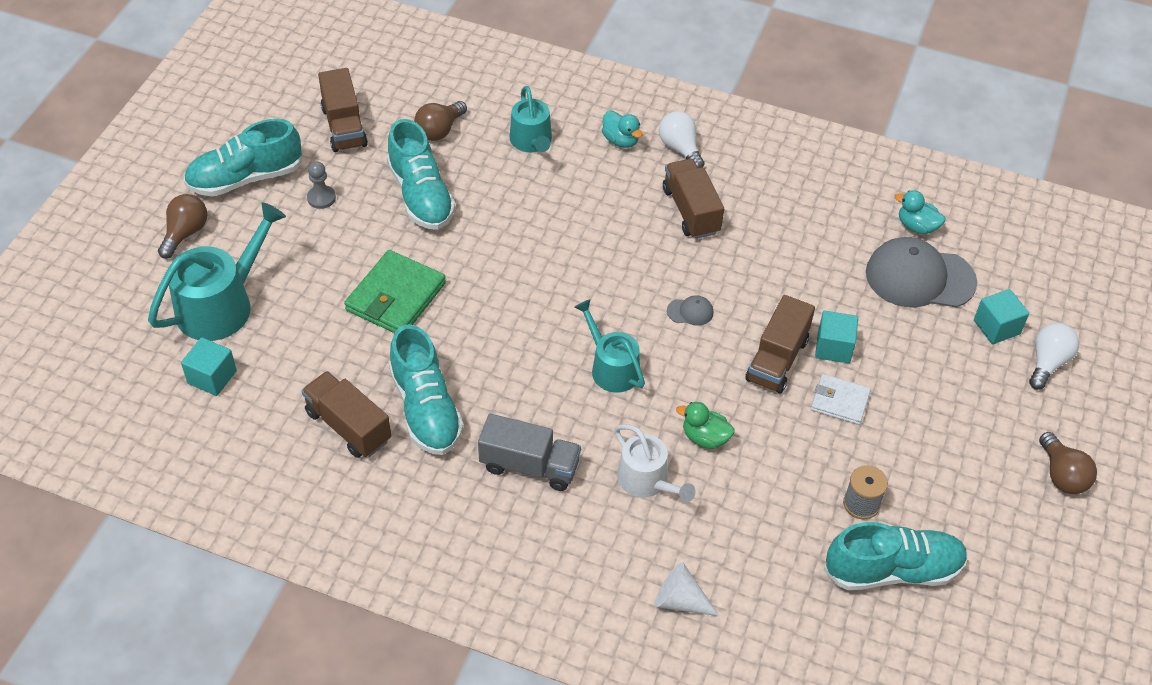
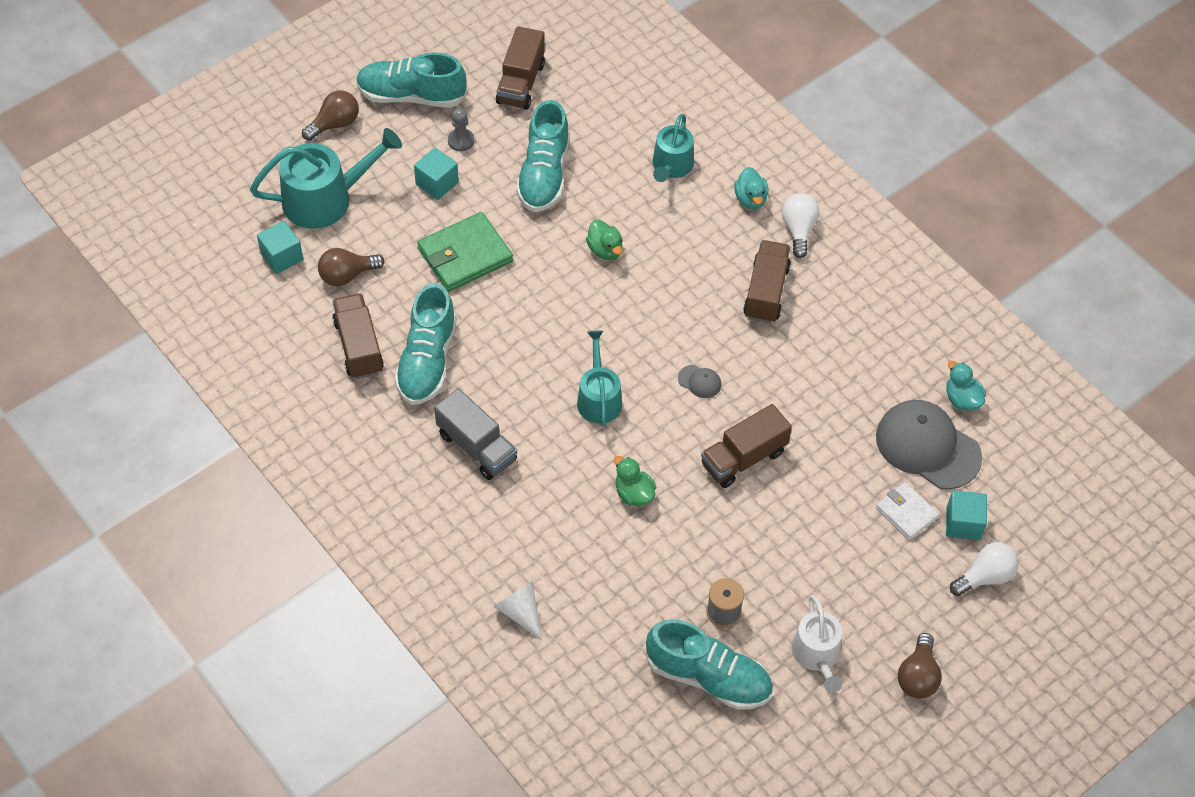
camera: 30 degrees right, 5 degrees up
(439, 130) = (599, 121): brown light bulb -> brown light bulb (347, 275)
(524, 236) = (605, 250): none -> green duck
(647, 480) = (561, 505): white watering can -> white watering can (817, 655)
(833, 347) = (801, 471): turquoise cube -> turquoise cube (437, 183)
(840, 401) = (771, 519): white wallet -> white wallet (906, 513)

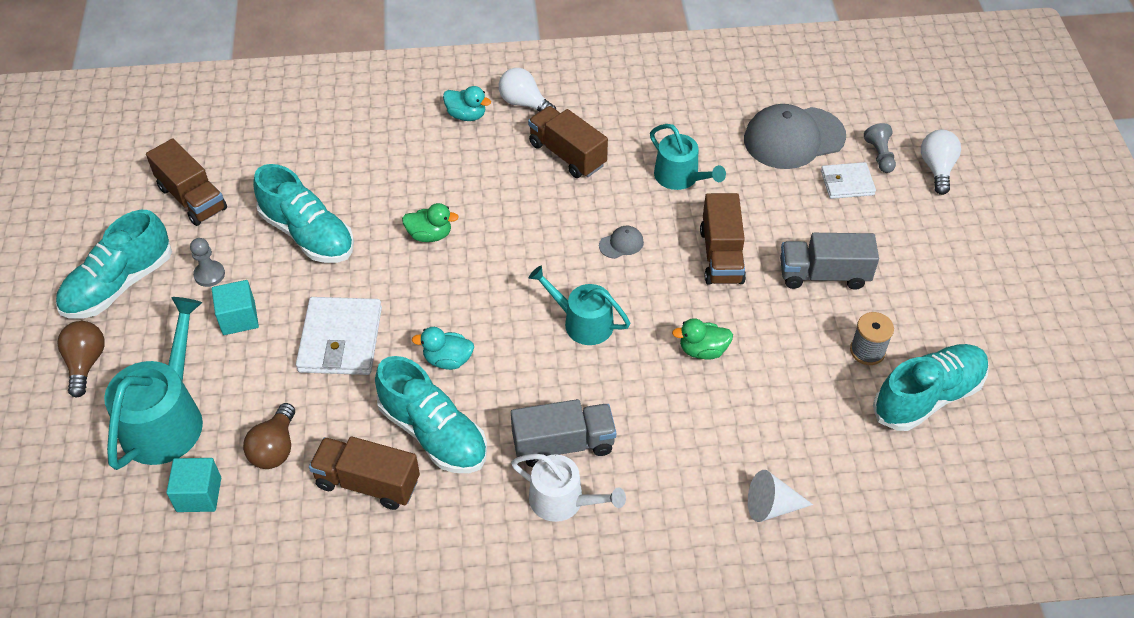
camera: 55 degrees left, 5 degrees down
(465, 255) = (340, 339): green wallet -> white wallet
(671, 166) = (385, 146): turquoise watering can -> turquoise watering can (680, 177)
(782, 543) = (823, 275): none -> grey truck
(817, 655) = (948, 310): white watering can -> white watering can (563, 500)
(917, 676) = (1006, 257): brown light bulb -> none
(962, 399) = (764, 96): turquoise duck -> turquoise duck (448, 360)
(963, 523) = (879, 155): turquoise cube -> grey pawn

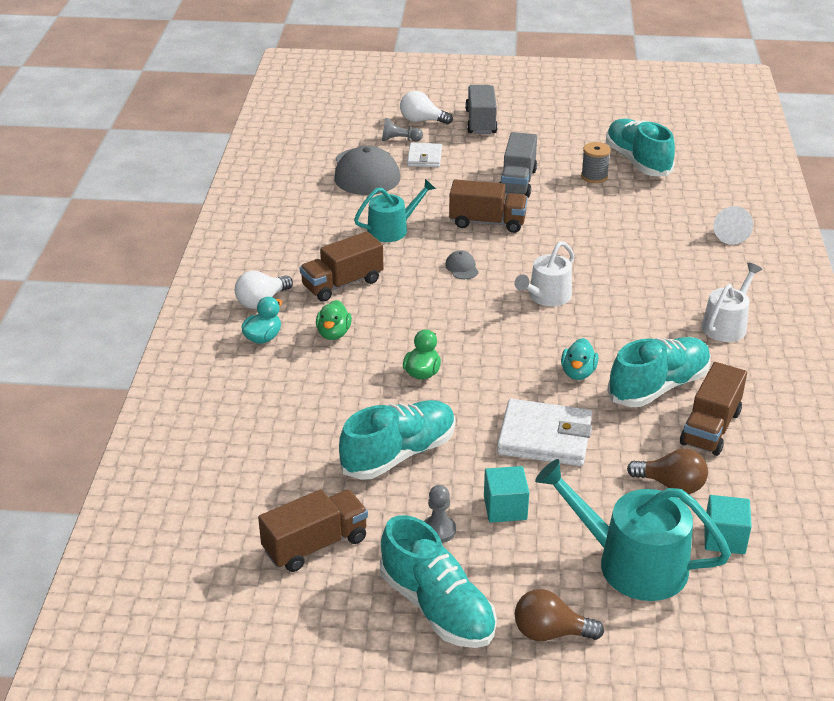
camera: 80 degrees left, 15 degrees down
(563, 444) = (672, 319): grey truck -> grey truck (481, 122)
(582, 322) = (546, 297): turquoise watering can -> white watering can
(702, 350) = (584, 244): green duck -> green duck (333, 333)

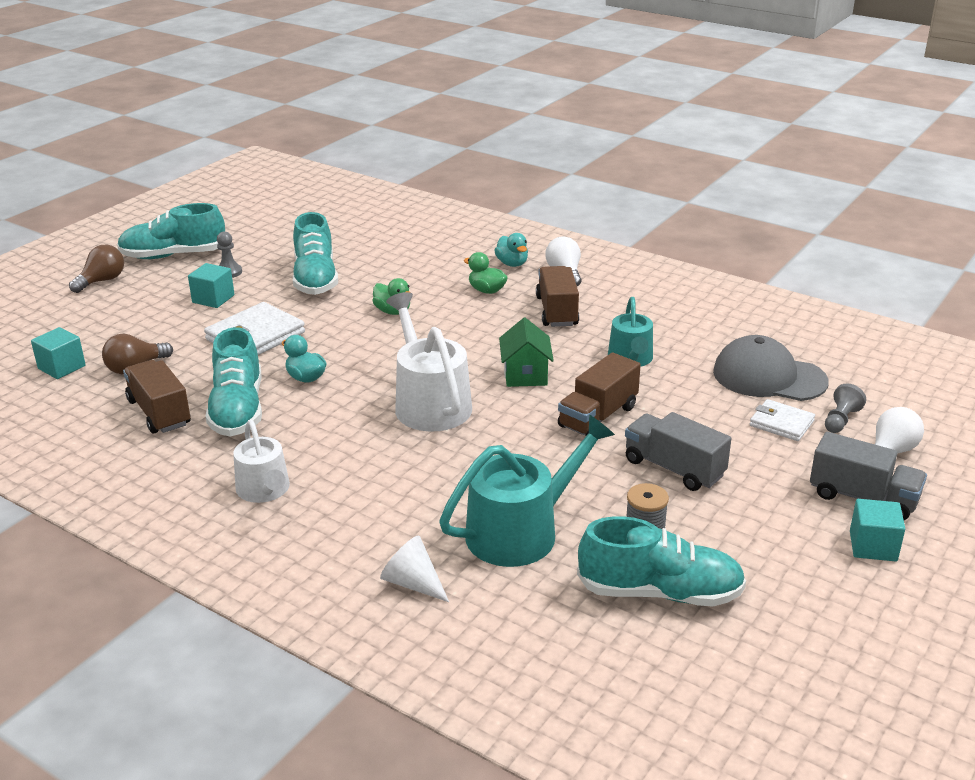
camera: 120 degrees right, 5 degrees down
(315, 545) = (274, 235): brown truck -> none
(462, 267) = (525, 375): grey cap -> green house
(524, 114) = (873, 546): none -> turquoise cube
(546, 297) = (429, 403): white watering can -> white watering can, size x1.59
(631, 563) = (101, 325): turquoise watering can -> turquoise watering can (521, 531)

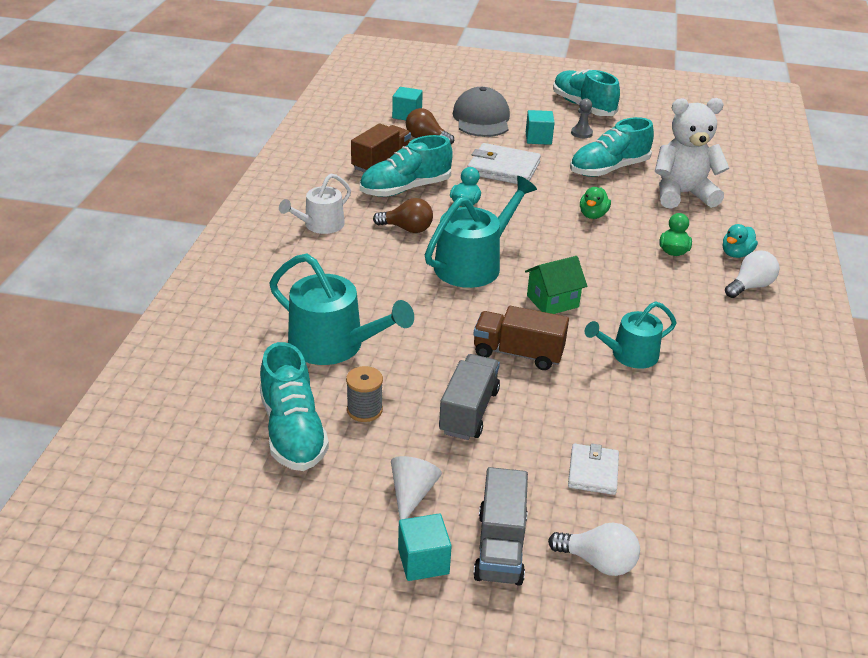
camera: 65 degrees right, 5 degrees up
(102, 281) = (522, 94): brown light bulb -> brown light bulb (407, 229)
(395, 257) = (682, 194): none -> white teddy bear
(413, 583) = (251, 310): white cone -> white cone (412, 494)
(429, 403) = (473, 264): white watering can -> turquoise watering can
(557, 311) = (674, 296): brown truck -> none
(769, 377) = (674, 452): grey cap -> grey cap (481, 119)
(840, 420) = (632, 516): grey pawn -> none

